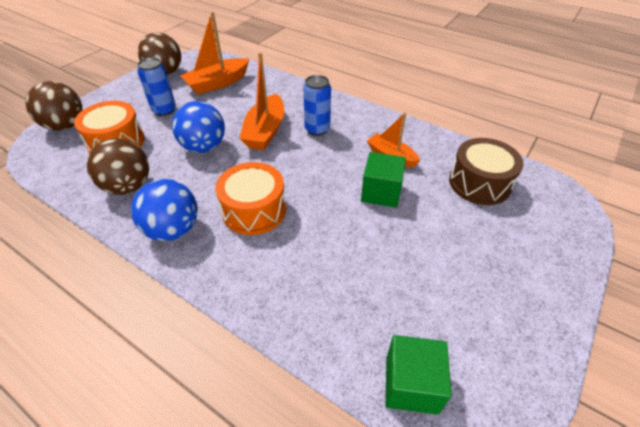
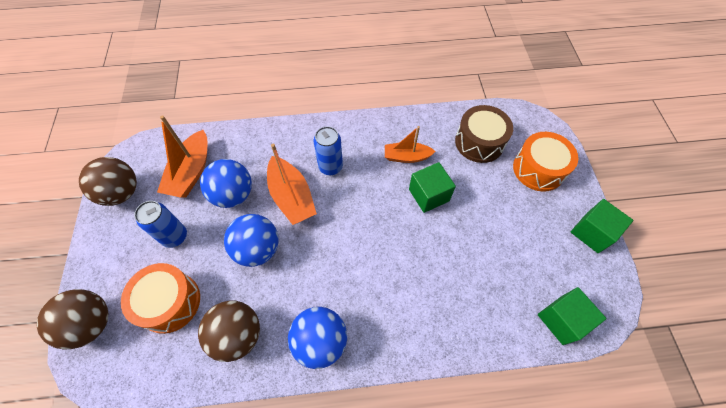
camera: 40 degrees left, 15 degrees up
(227, 109) = (233, 195): none -> blue ball
(254, 210) = (360, 277): orange drum -> orange drum (538, 169)
(542, 334) = (592, 232): none -> green cube

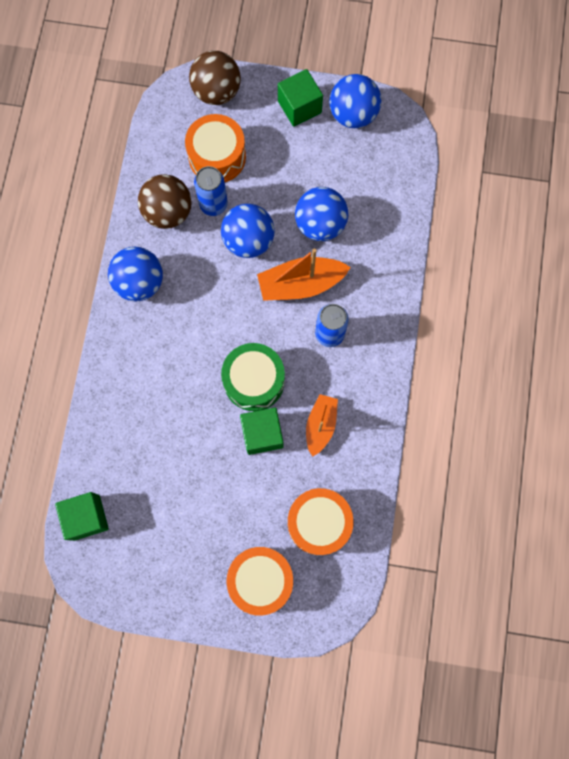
camera: 105 degrees right, 15 degrees up
(121, 193) = (353, 115): brown ball -> blue ball
(175, 236) = (285, 164): blue can -> blue can (213, 204)
(191, 172) = (362, 184): orange boat -> none
(387, 212) = (254, 381): none -> green drum
(479, 142) = (319, 523): brown drum -> orange drum
(592, 232) = (164, 601): green cube -> green cube (299, 107)

